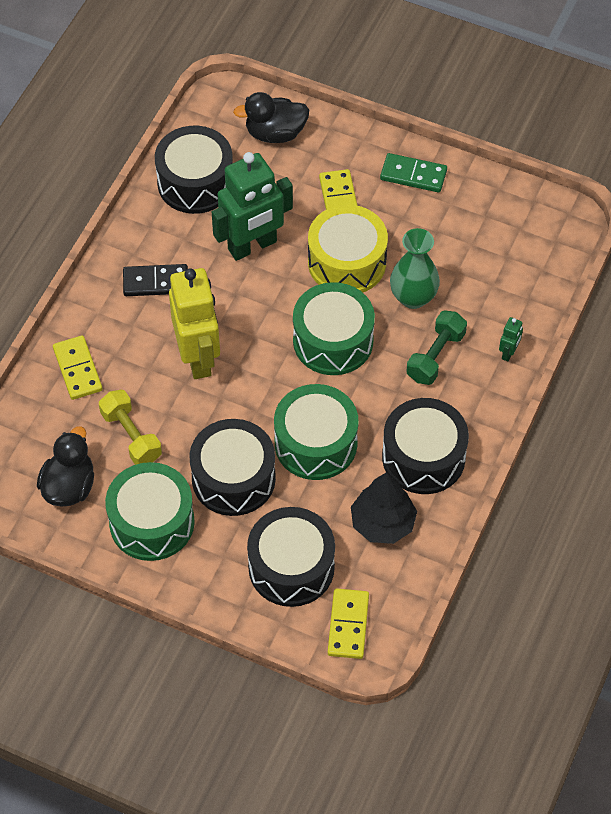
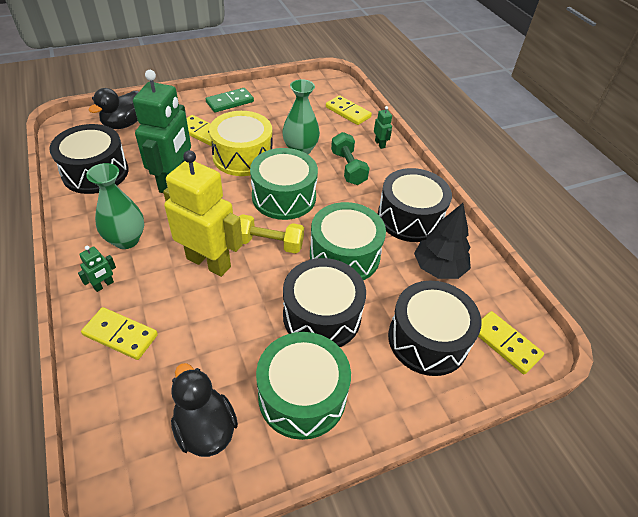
camera: 50 degrees left, 10 degrees down
(102, 315) = (104, 285): none -> green robot
(131, 436) = (216, 348): yellow dumbbell -> yellow dumbbell (269, 243)
(155, 282) = (126, 240): black domino -> green vase
(529, 284) = (348, 112): none -> yellow domino

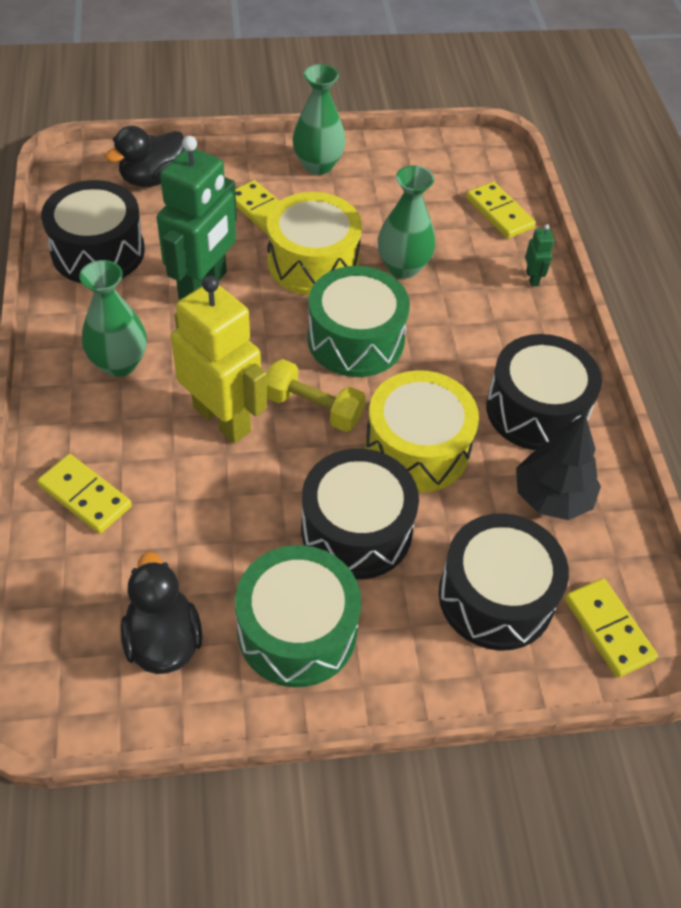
camera: 15 degrees right, 5 degrees up
(104, 285) = (77, 423): green robot -> none
(230, 102) = (318, 165): green domino -> green vase
(344, 255) = (417, 448): green drum -> yellow drum
(348, 168) = (468, 310): green dumbbell -> none

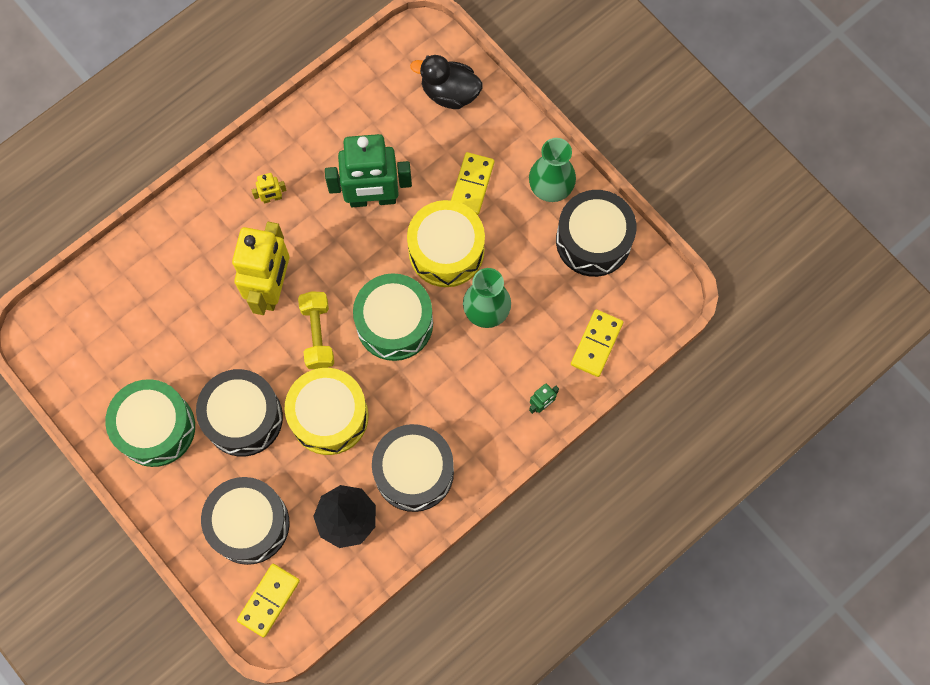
camera: 60 degrees right, 20 degrees up
(85, 496) = (165, 254): yellow domino -> none
(98, 251) = (355, 113): black drum -> black drum (593, 240)
(119, 363) = (272, 198): green vase -> yellow robot
(163, 640) = (105, 362): black duck -> none

